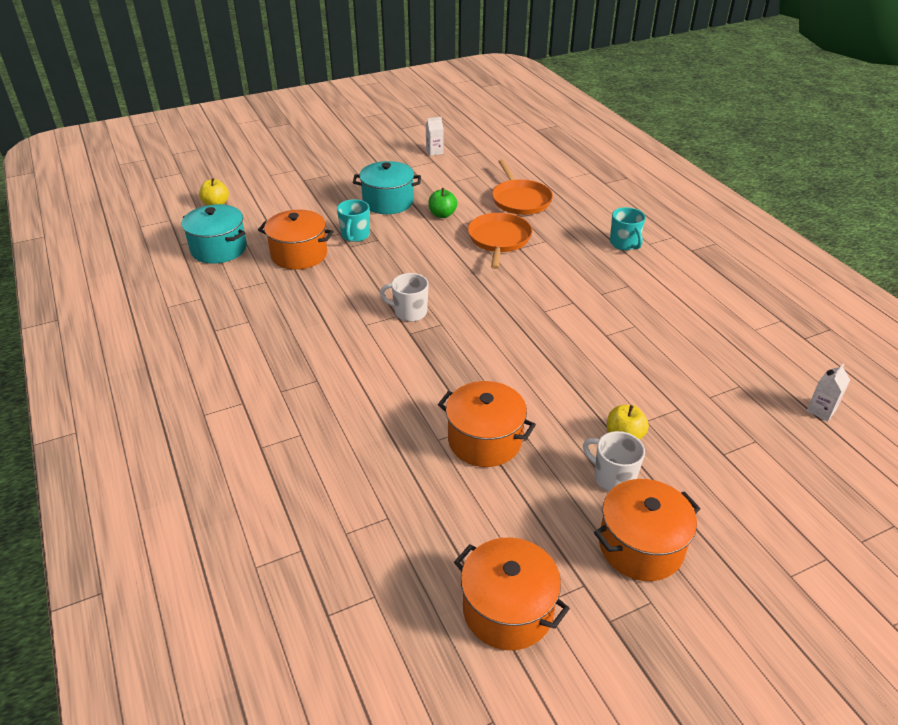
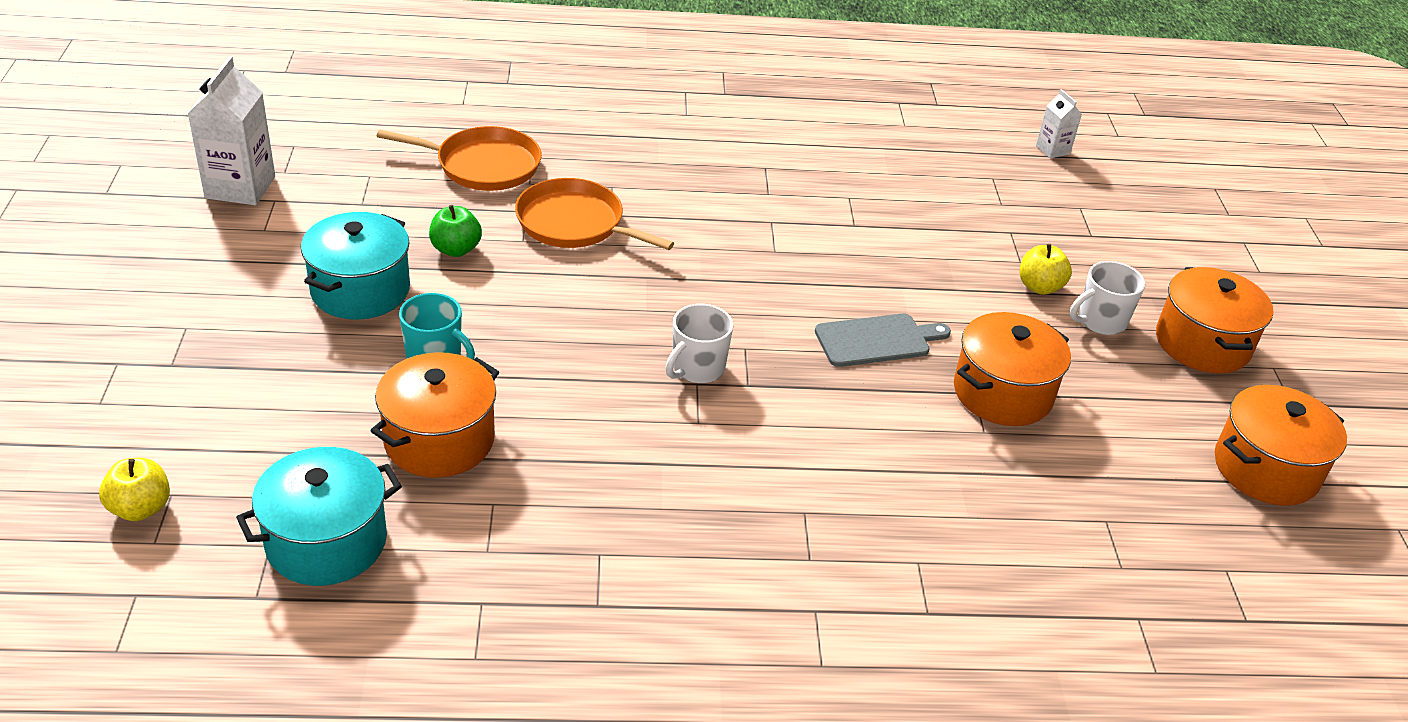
camera: 70 degrees left, 0 degrees up
(434, 151) = (240, 187): white carton -> white carton, size x1.89
(492, 372) = (877, 340): none -> grey cutting board
(624, 244) = (672, 131): turquoise mug -> none

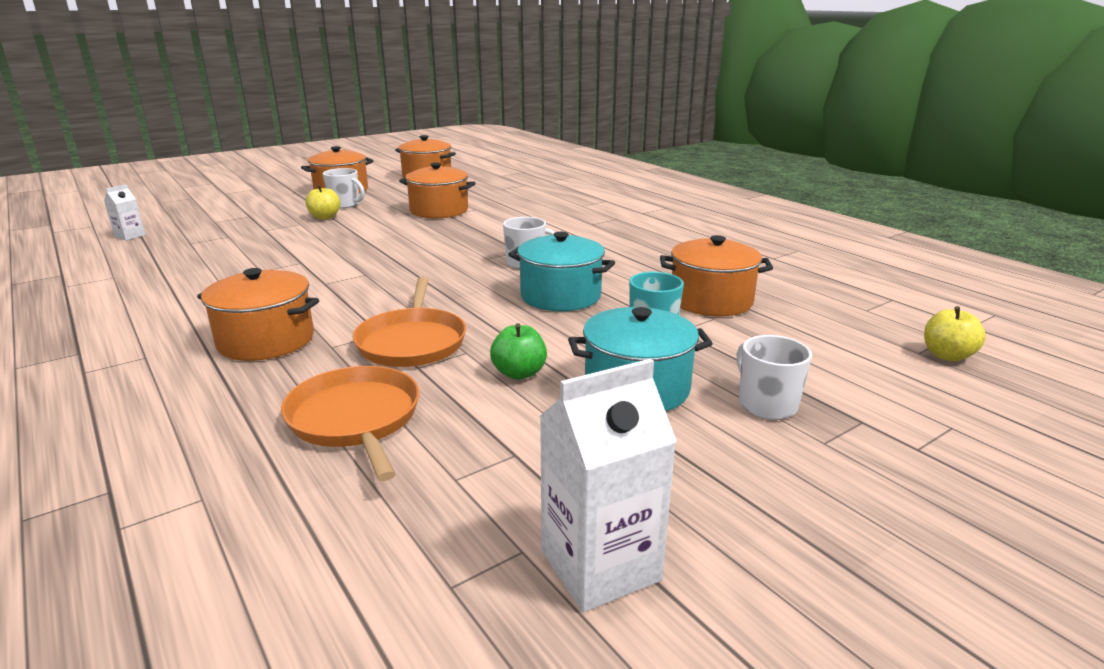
camera: 120 degrees left, 15 degrees down
(254, 335) = (766, 404): none -> white mug
(326, 542) = (830, 298): turquoise pot -> turquoise pot (560, 296)
(659, 163) = (266, 340): none -> orange pot
(877, 340) = (431, 236): grey cutting board -> none

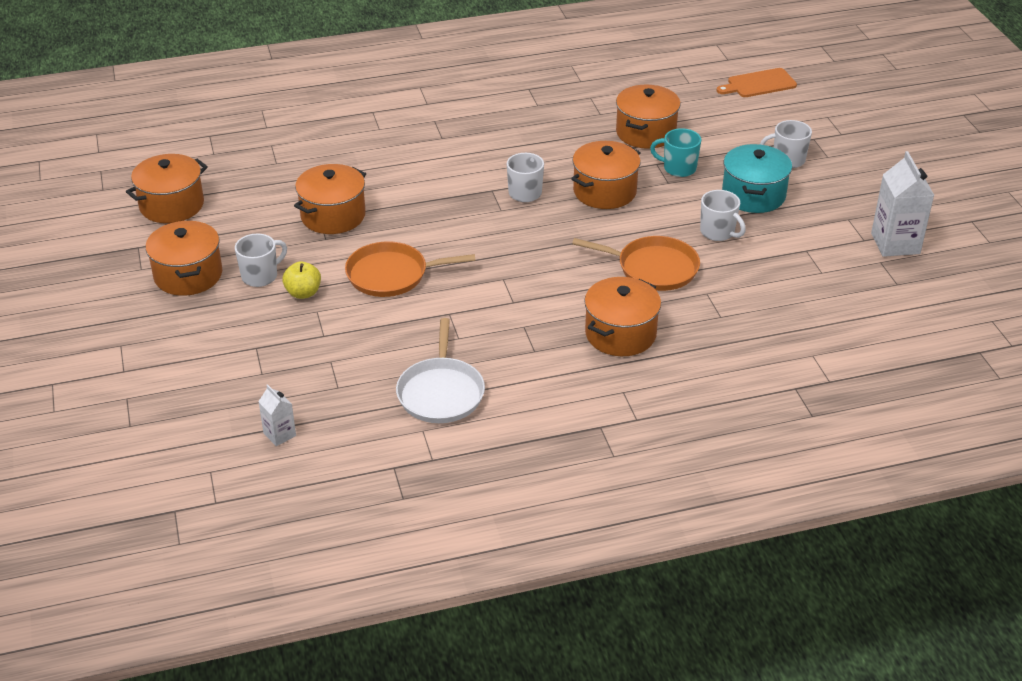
camera: 70 degrees left, 15 degrees up
(171, 276) = (441, 392): none -> white pan
(355, 419) = (750, 300): orange pan -> orange pan (391, 275)
(519, 373) = (718, 232): green apple -> white mug
(560, 296) = (604, 191): turquoise pot -> orange pot
(947, 355) = (759, 84): yellow apple -> orange cutting board

